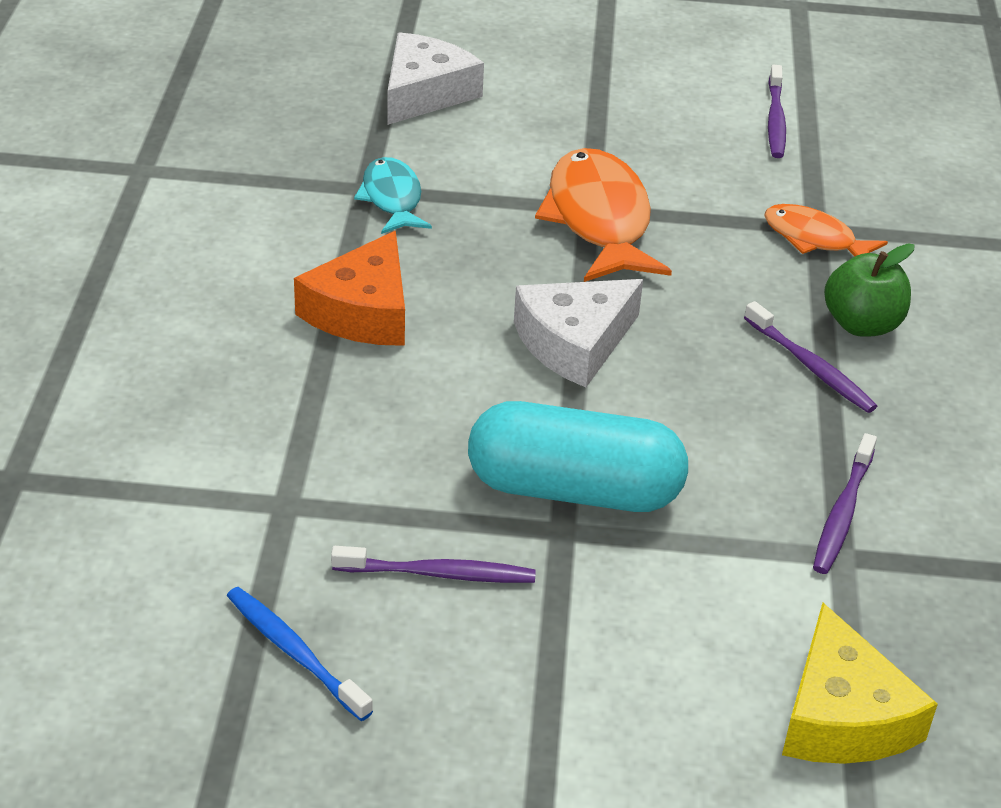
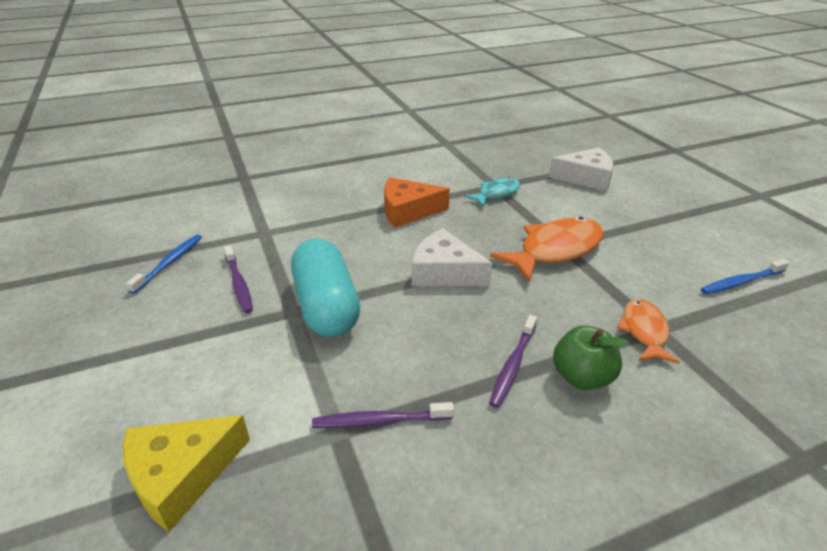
camera: 65 degrees right, 5 degrees down
(775, 120) = (741, 282): purple toothbrush -> blue toothbrush

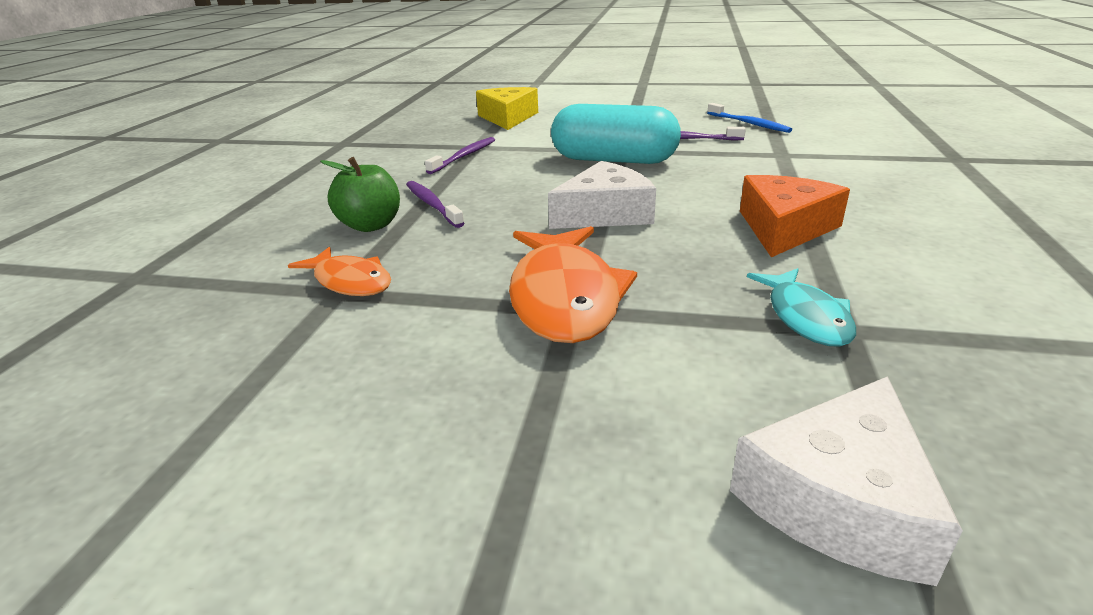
camera: 125 degrees right, 5 degrees down
(741, 282) = (252, 434): blue toothbrush -> none

